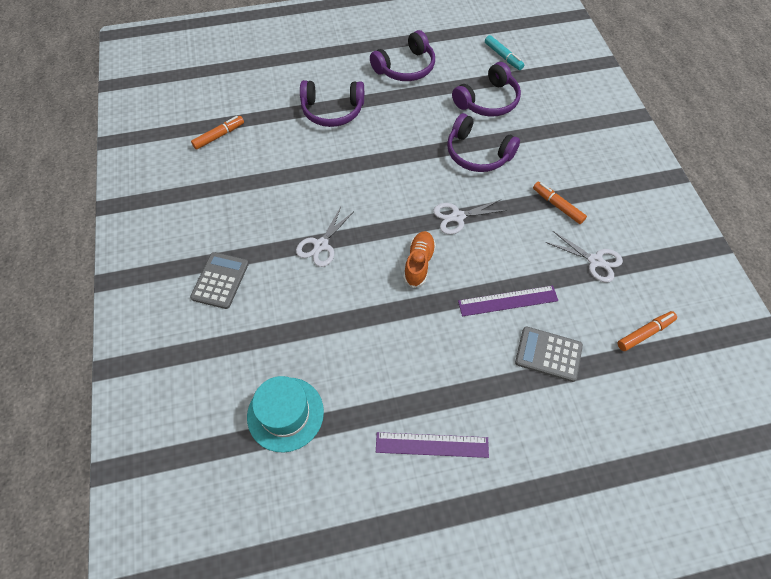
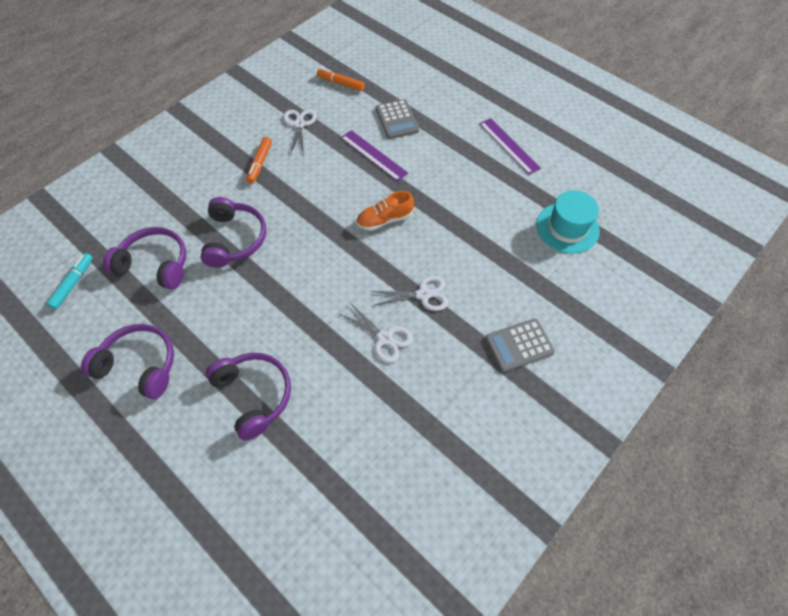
camera: 125 degrees left, 0 degrees up
(219, 136) = (368, 488): orange marker -> none
(457, 217) = (319, 218): white scissors -> white scissors (385, 338)

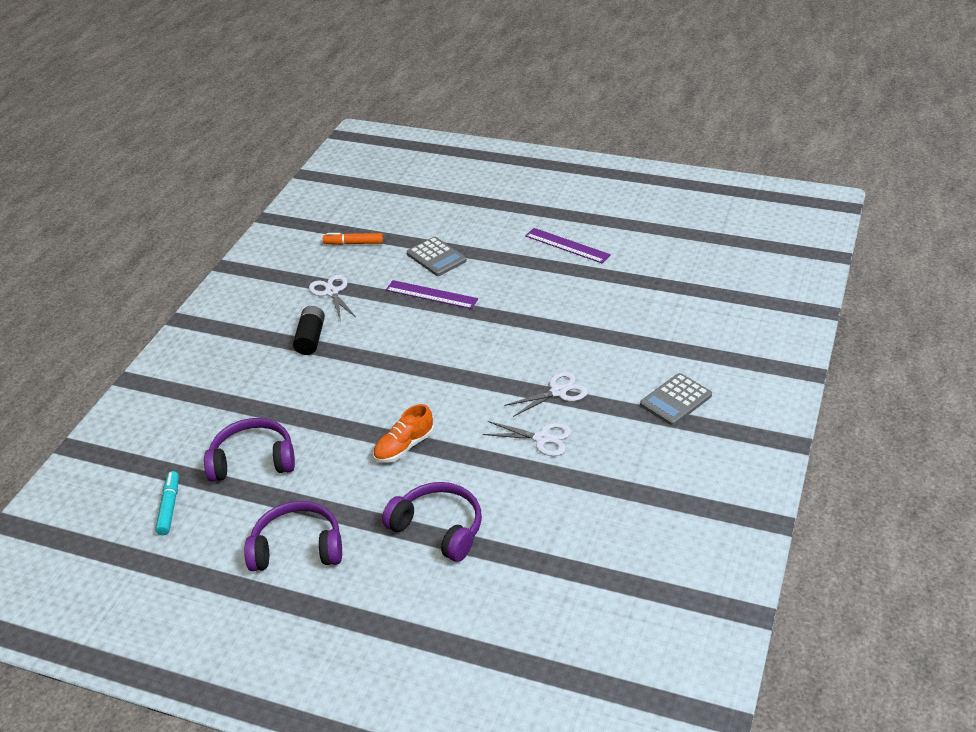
camera: 20 degrees left, 20 degrees down
(235, 239) = (328, 411): purple headphones -> none
(260, 163) = (311, 338): orange marker -> black battery
(385, 220) = (479, 344): orange shoe -> orange shoe (404, 447)
(567, 228) = (665, 294): turquoise hat -> none

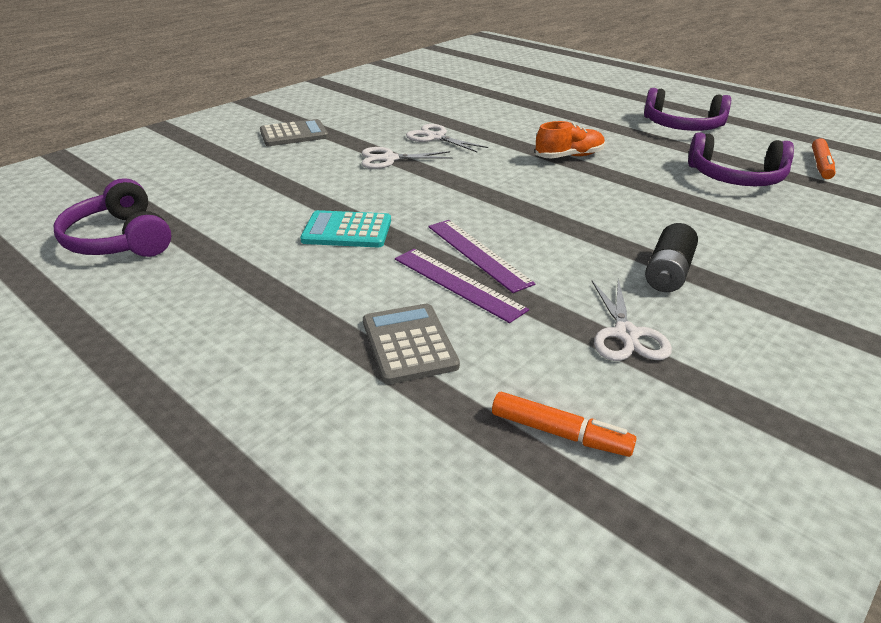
camera: 160 degrees left, 5 degrees down
(169, 507) = (821, 165): turquoise marker -> orange marker
(439, 528) = (558, 115): purple headphones -> purple headphones (119, 239)
(525, 310) = (347, 231): none -> turquoise calculator
(567, 245) = (187, 298): purple ruler -> purple ruler (478, 254)

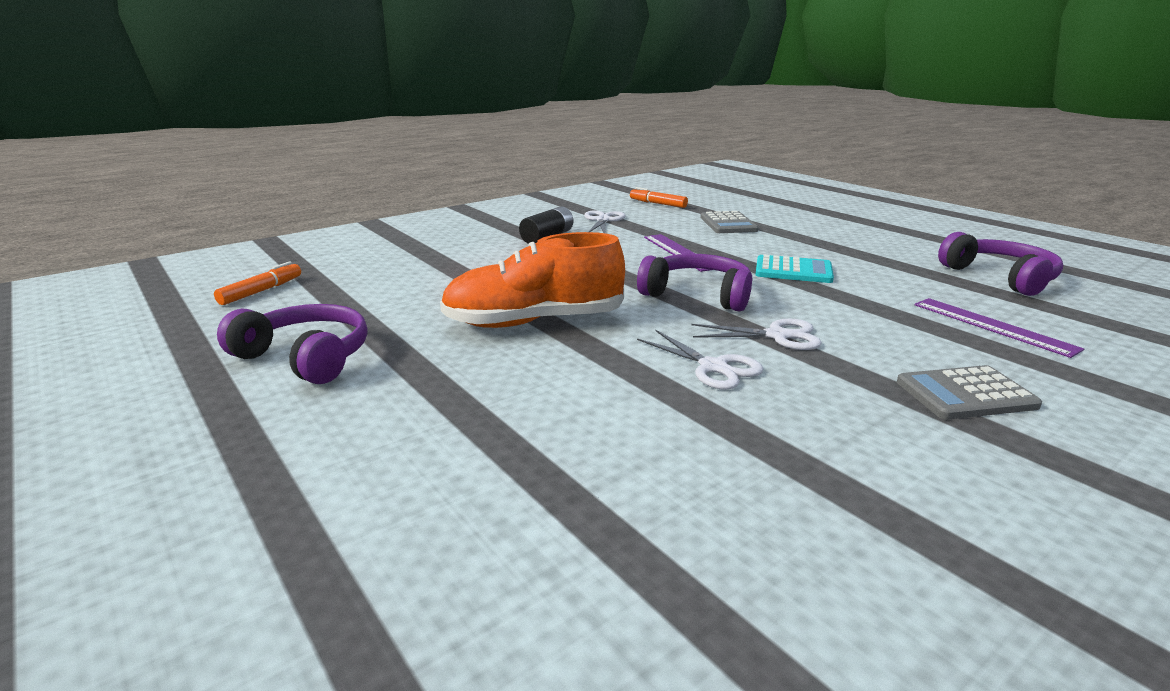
camera: 170 degrees left, 10 degrees down
(458, 284) = (697, 240): purple ruler -> purple ruler (992, 326)
(569, 156) = (534, 322): orange shoe -> orange shoe, size x1.80
(736, 177) = (379, 286): purple headphones -> purple headphones (698, 295)

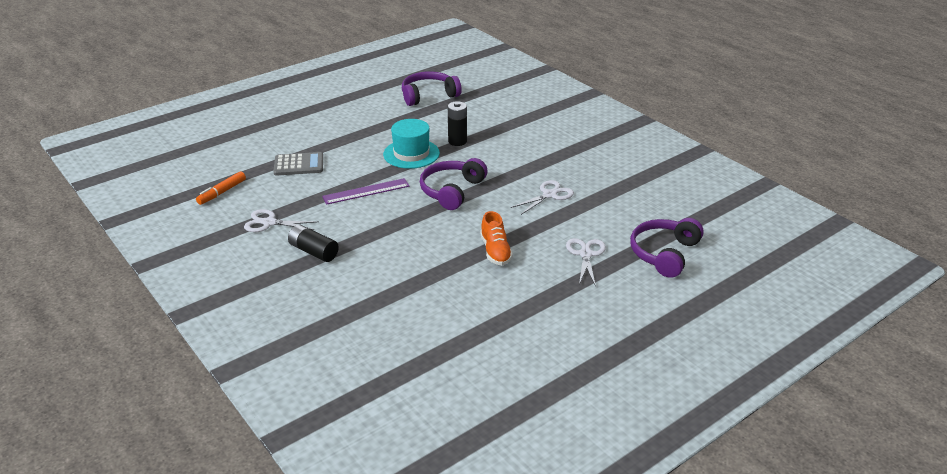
camera: 90 degrees left, 10 degrees up
(261, 291) = (436, 394): orange marker -> none
(306, 357) = (554, 336): purple headphones -> purple headphones (664, 253)
(534, 322) = (495, 251): orange shoe -> orange shoe, size x0.56
(777, 336) = (511, 172): white scissors -> white scissors (585, 254)
(793, 271) = (411, 154): turquoise calculator -> turquoise hat
(857, 297) = (457, 141): none -> black battery
(965, 394) = (566, 138): grey calculator -> none
(992, 326) = (496, 115): purple ruler -> none

